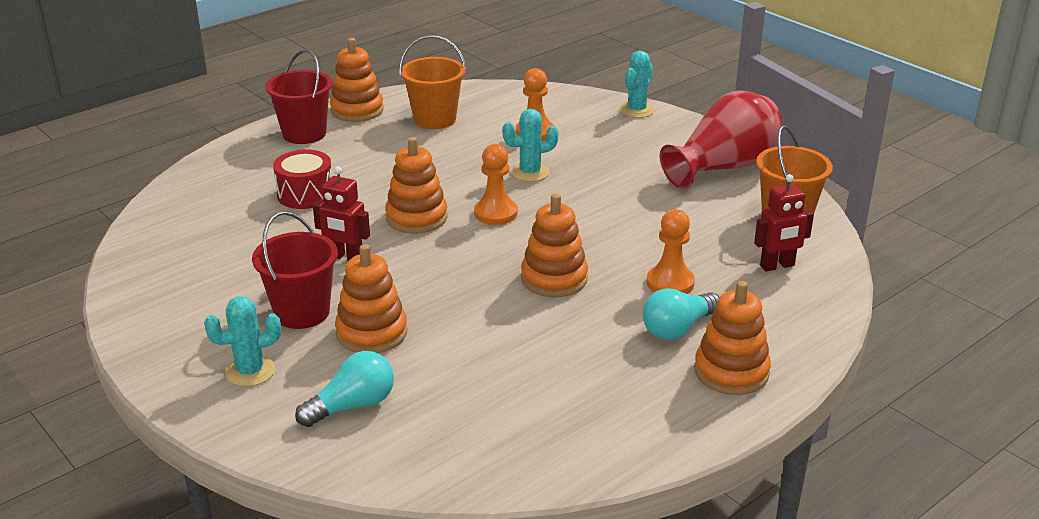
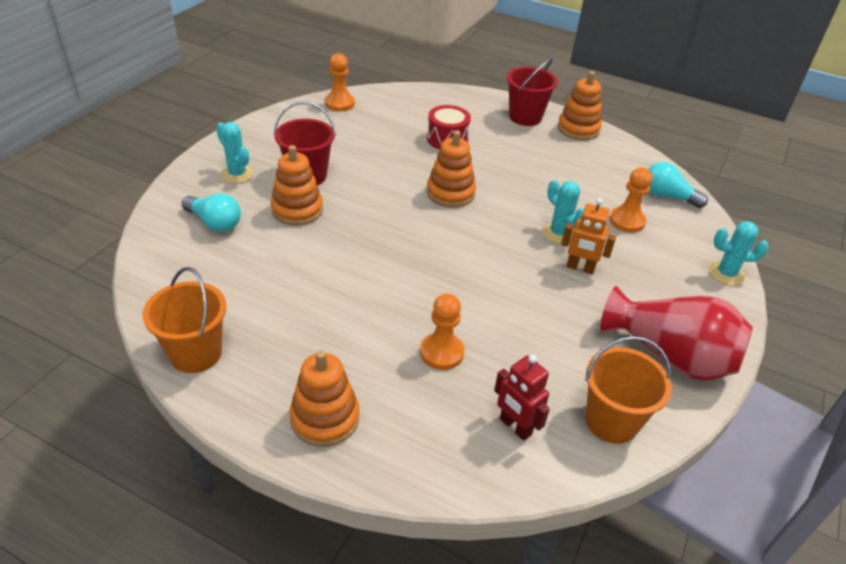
camera: 65 degrees right, 10 degrees up
(346, 257) = (380, 176): red robot -> none
(435, 119) = (599, 166): orange bucket -> orange bucket (196, 353)
(495, 213) = (483, 229): orange pawn -> orange pawn (339, 103)
(554, 279) = (409, 281): orange stacking toy -> none
(589, 176) = (580, 268): none -> orange robot
(678, 328) = (374, 370): turquoise light bulb -> turquoise light bulb (667, 196)

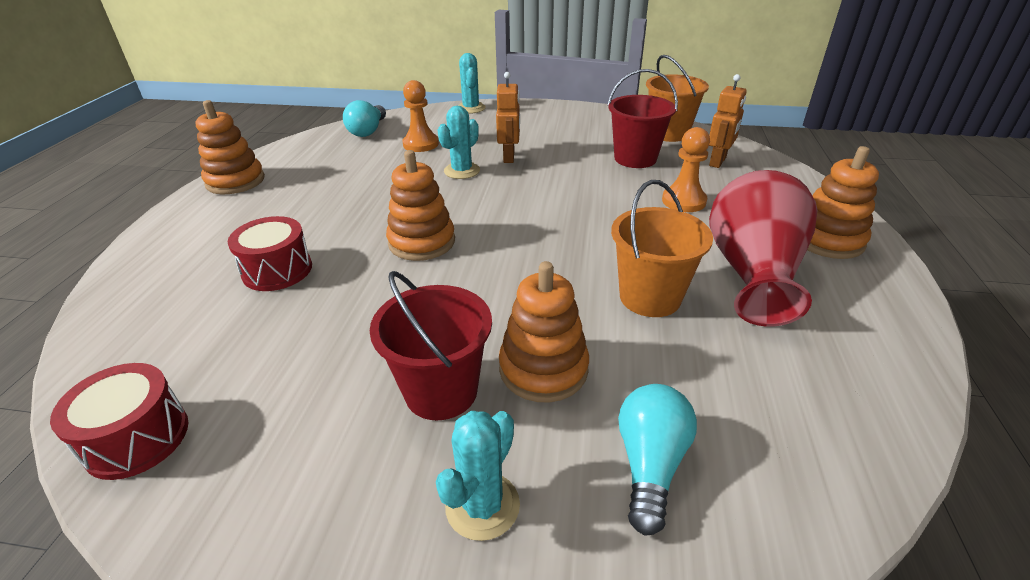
camera: 105 degrees left, 5 degrees down
(196, 353) = (884, 355): orange bucket -> orange bucket (650, 297)
(339, 103) = (137, 438): orange pawn -> red drum
(515, 427) = (718, 162): red robot -> orange robot
(525, 117) = (203, 218): red bucket -> red bucket (635, 158)
(670, 355) = (583, 121): red vase -> red vase (752, 273)

